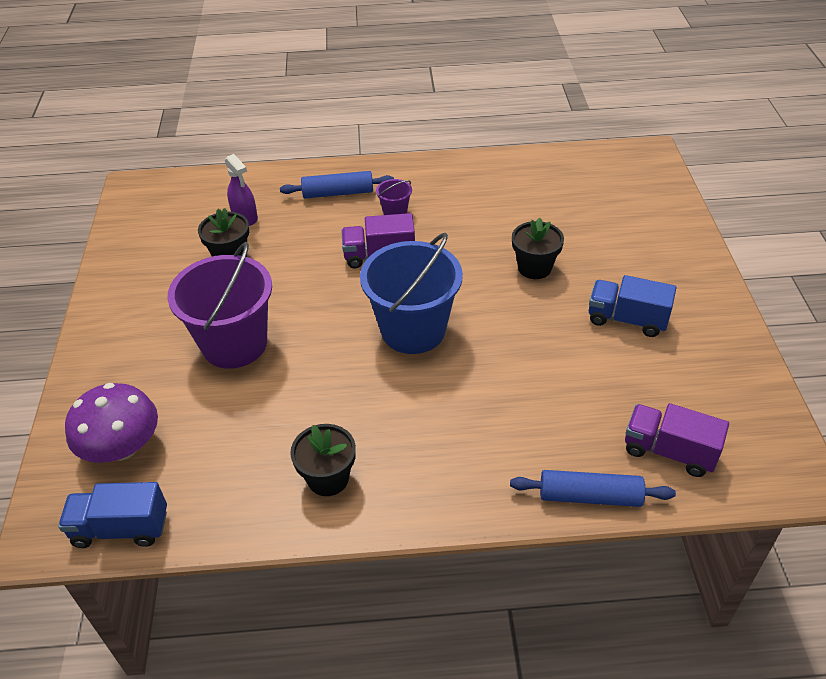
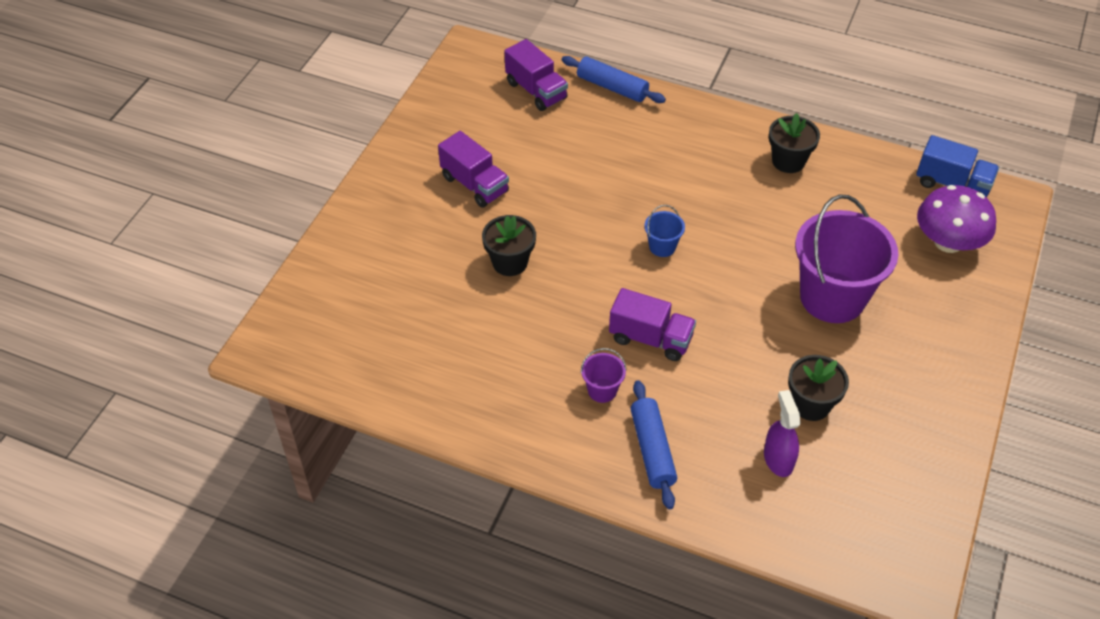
camera: 155 degrees left, 5 degrees up
(338, 193) = (652, 450): blue rolling pin -> blue rolling pin turned 60 degrees clockwise
(413, 330) = (662, 247): blue bucket -> blue bucket, size x0.42
(627, 319) = (475, 184): blue truck -> purple truck

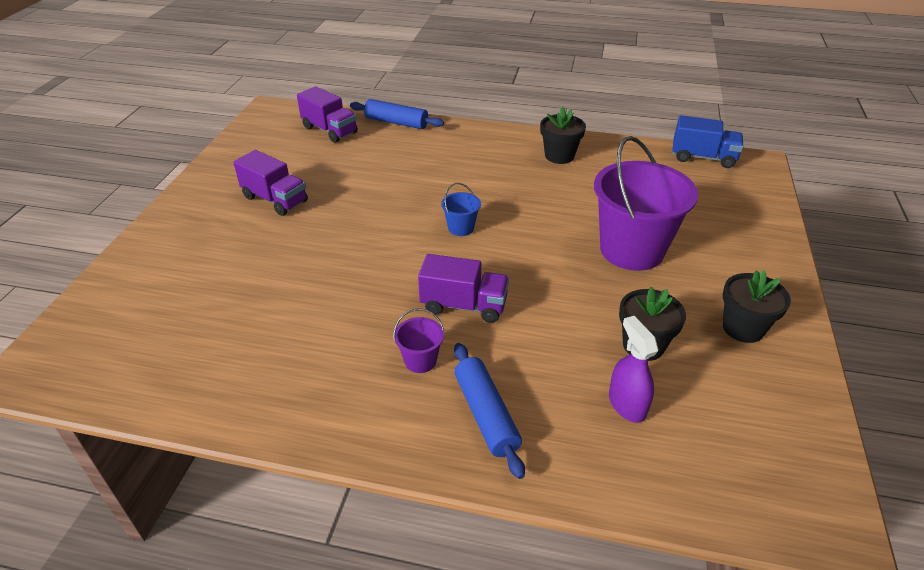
camera: 10 degrees left, 10 degrees down
(510, 262) = (312, 257): black flower pot -> black flower pot (743, 328)
(948, 242) = (718, 197): purple mushroom -> none

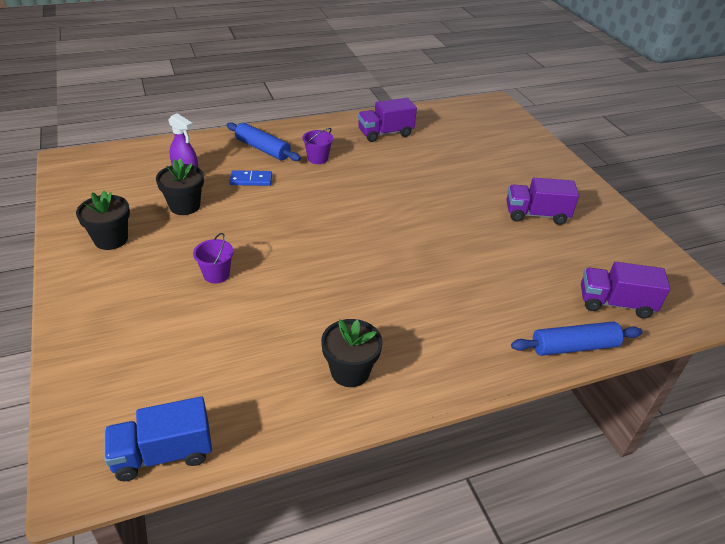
camera: 145 degrees right, 0 degrees up
(461, 228) = (372, 243): blue bucket -> none
(464, 305) = (318, 191): purple truck -> purple truck (385, 133)
(538, 356) = (251, 180): none -> blue domino
(631, 250) = (216, 274): purple bucket -> purple bucket, size x0.42

